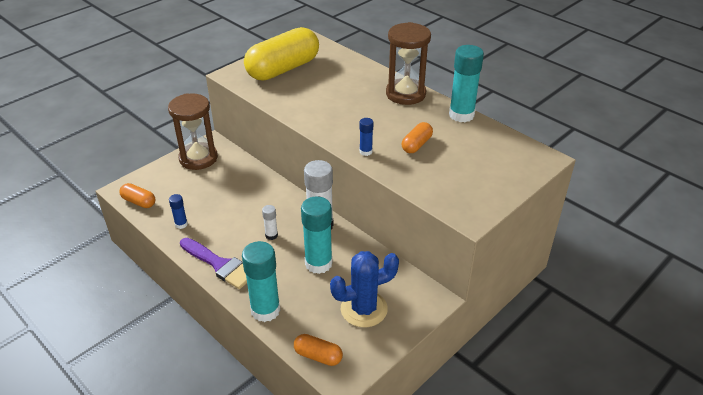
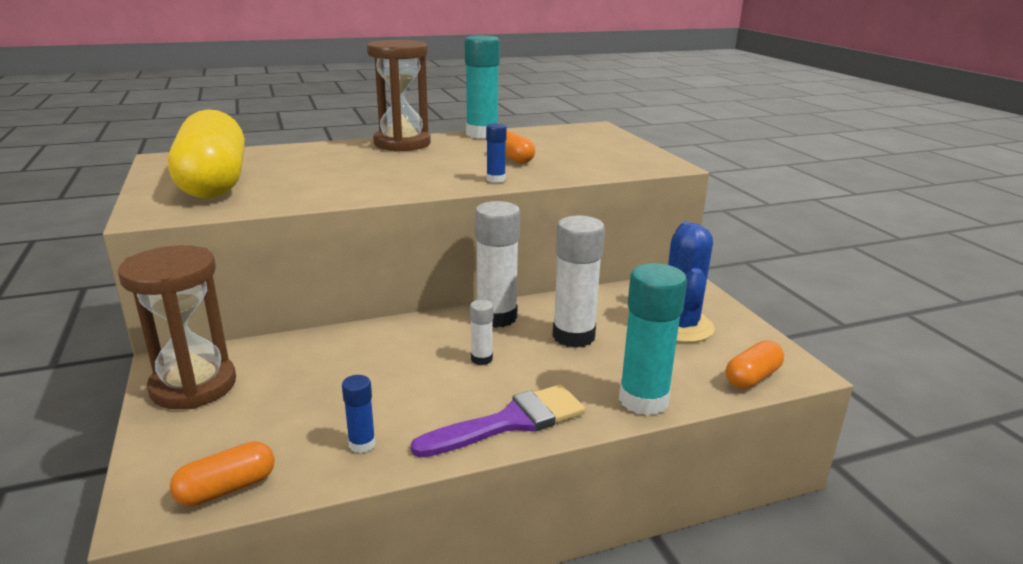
camera: 65 degrees left, 15 degrees down
(318, 263) = (573, 336): turquoise glue stick -> white glue stick

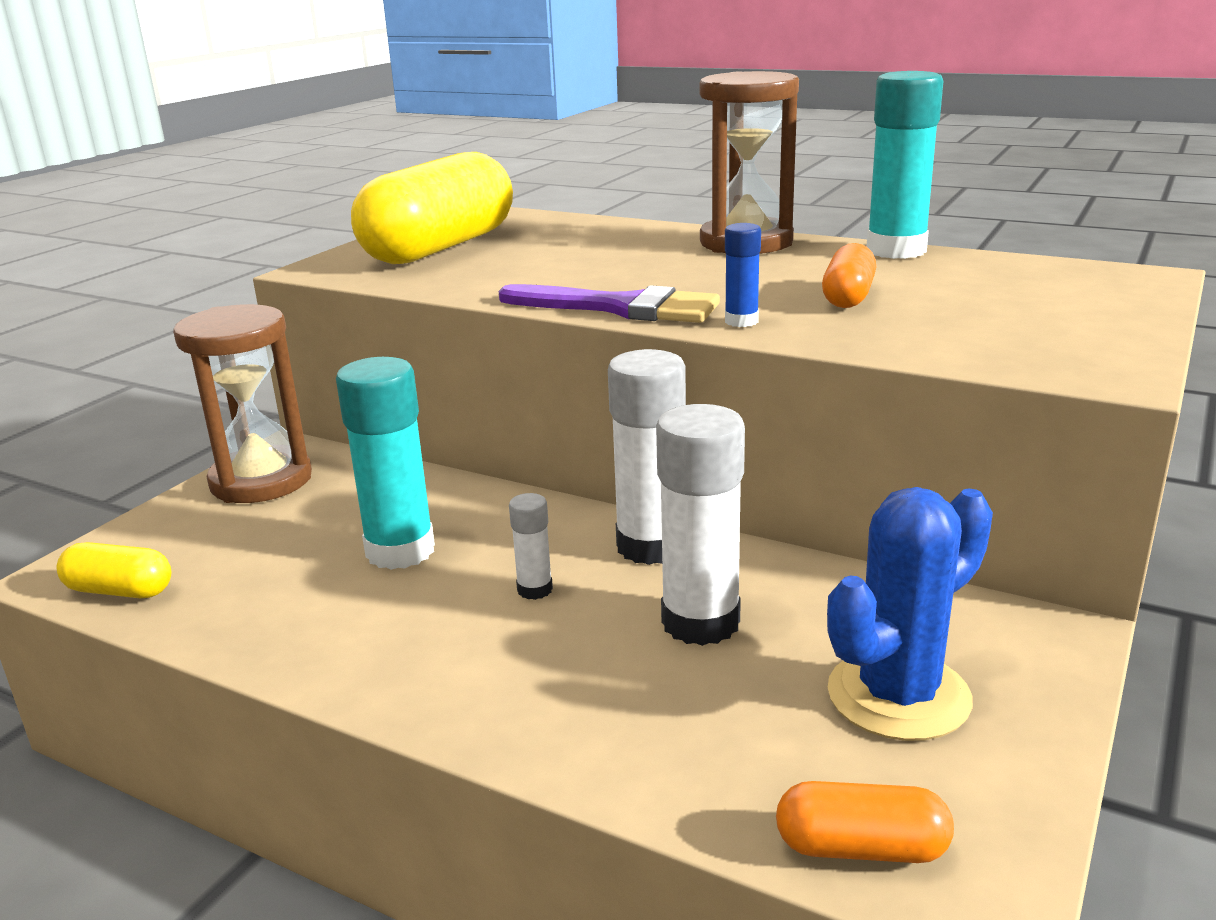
camera: 50 degrees right, 0 degrees up
(227, 489) = (119, 591): orange capsule -> yellow capsule
(362, 444) = (264, 615): blue glue stick -> none
(509, 422) = (420, 682): purple brush -> purple brush (620, 308)
(643, 400) = (620, 763): turquoise glue stick -> turquoise glue stick (400, 551)

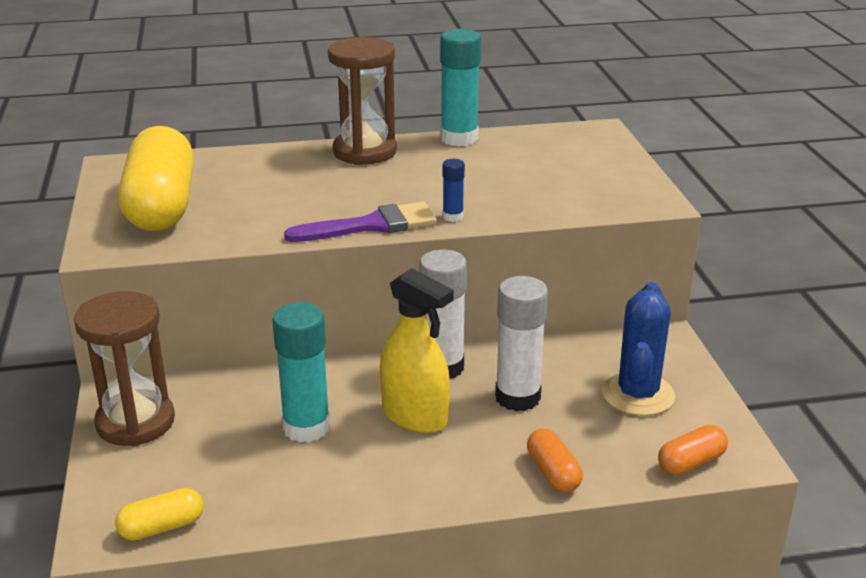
camera: 40 degrees left, 5 degrees up
(534, 589) = (415, 416): white glue stick -> yellow spray bottle
(848, 297) = (482, 183): orange capsule -> orange capsule (553, 473)

